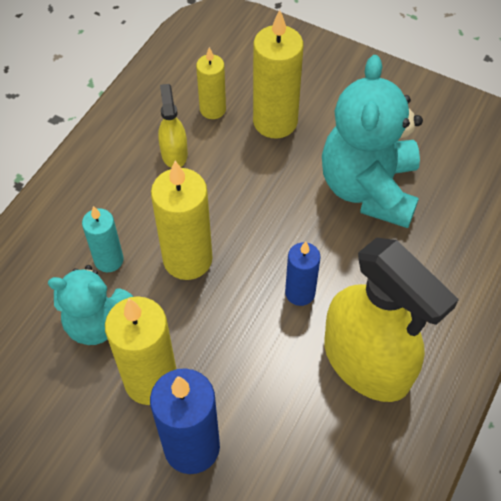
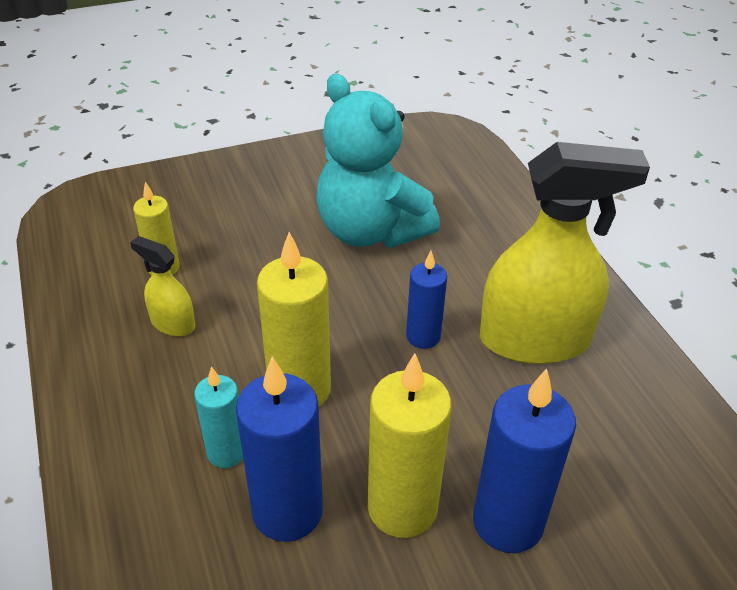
camera: 50 degrees left, 15 degrees down
(96, 322) = (287, 511): turquoise teddy bear -> blue candle
(275, 122) = (233, 239): yellow candle -> none

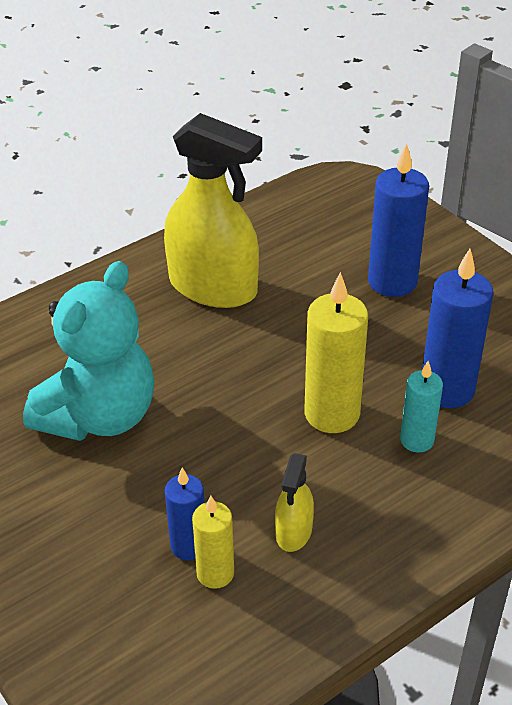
camera: 105 degrees left, 0 degrees up
(402, 508) = (410, 332): yellow candle -> none
(423, 336) = (237, 351): blue candle -> blue candle (188, 546)
(535, 340) = (213, 287): yellow spray bottle -> yellow spray bottle turned 135 degrees clockwise

